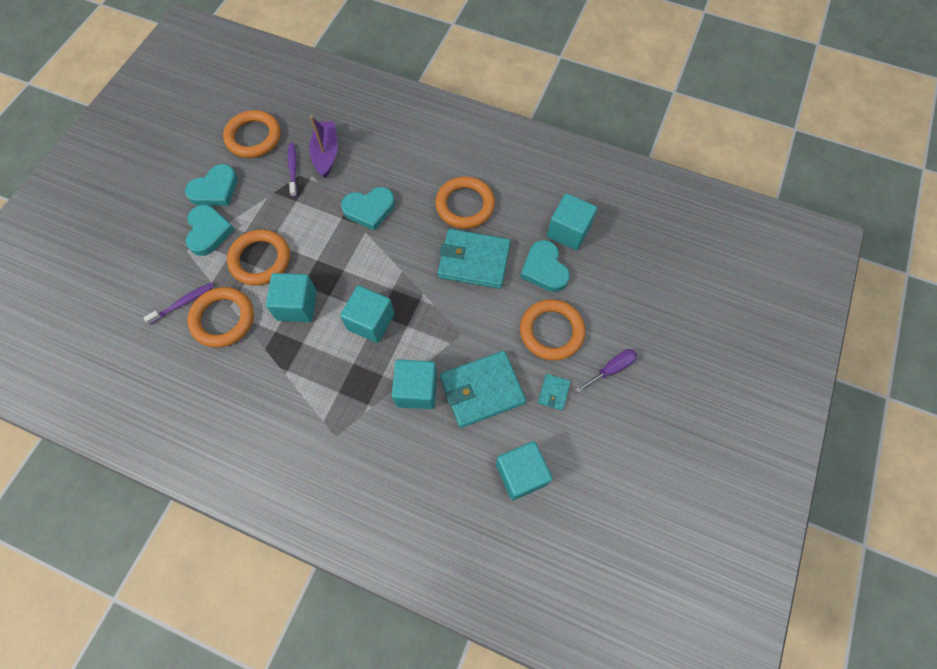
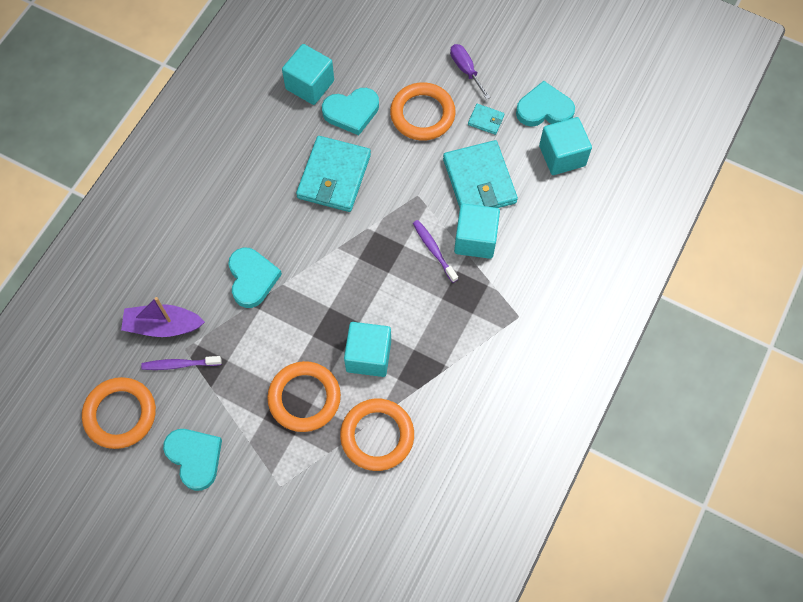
camera: 85 degrees left, 0 degrees up
(183, 303) = (352, 482): purple toothbrush -> purple toothbrush (434, 250)
(208, 232) = (257, 461): turquoise heart -> turquoise heart (544, 109)
(371, 322) = (395, 280): turquoise cube -> none
(465, 205) = (262, 179): orange ring -> none

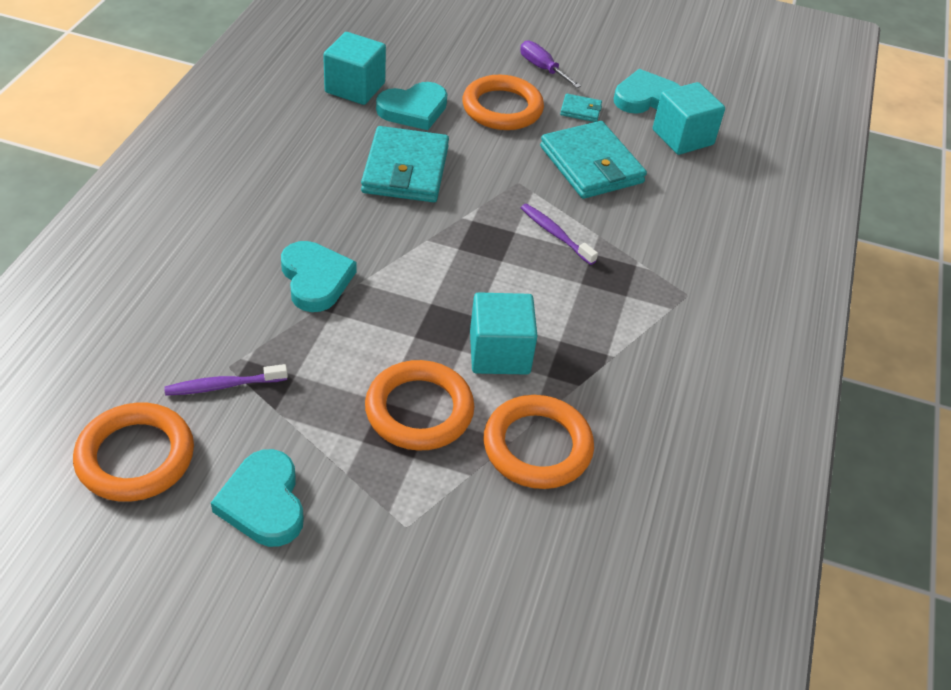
camera: 15 degrees left, 20 degrees down
(163, 326) = (192, 342): purple boat -> none
(195, 458) = (263, 502): turquoise heart -> turquoise heart turned 150 degrees counterclockwise
(475, 239) = (605, 220): turquoise cube -> none

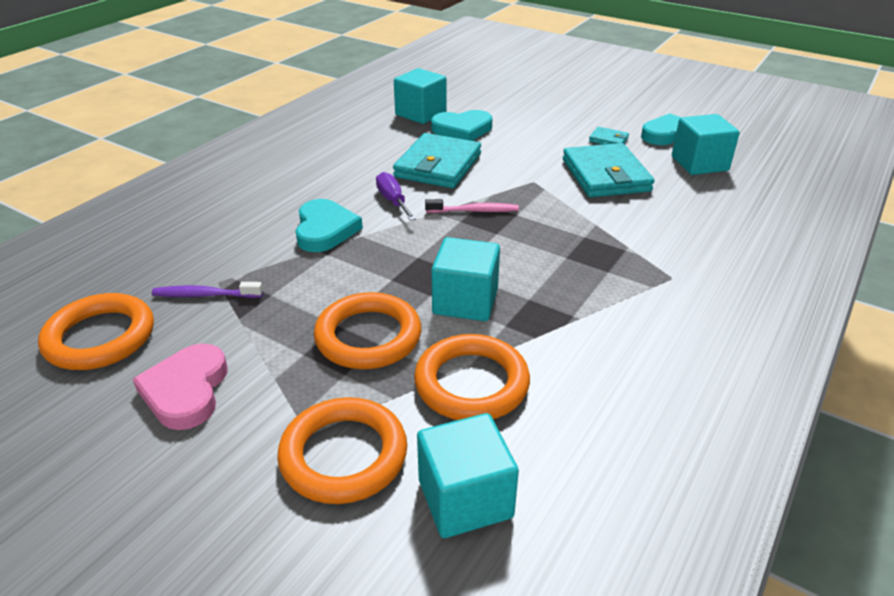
camera: 20 degrees right, 10 degrees down
(263, 502) = (186, 390): turquoise heart -> pink heart
(469, 232) = (474, 211): none -> pink toothbrush
(502, 108) = (538, 134): orange ring -> orange ring (344, 455)
(542, 68) = (583, 112): purple screwdriver -> purple screwdriver (393, 201)
(555, 234) = (554, 219): purple toothbrush -> none
(570, 563) = (465, 498): none -> turquoise cube

